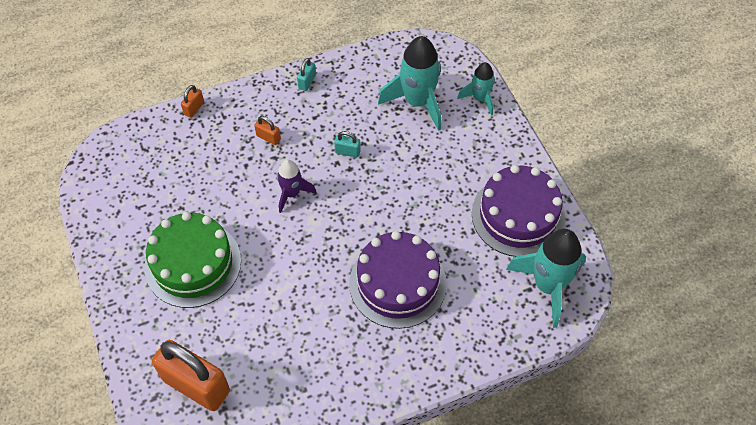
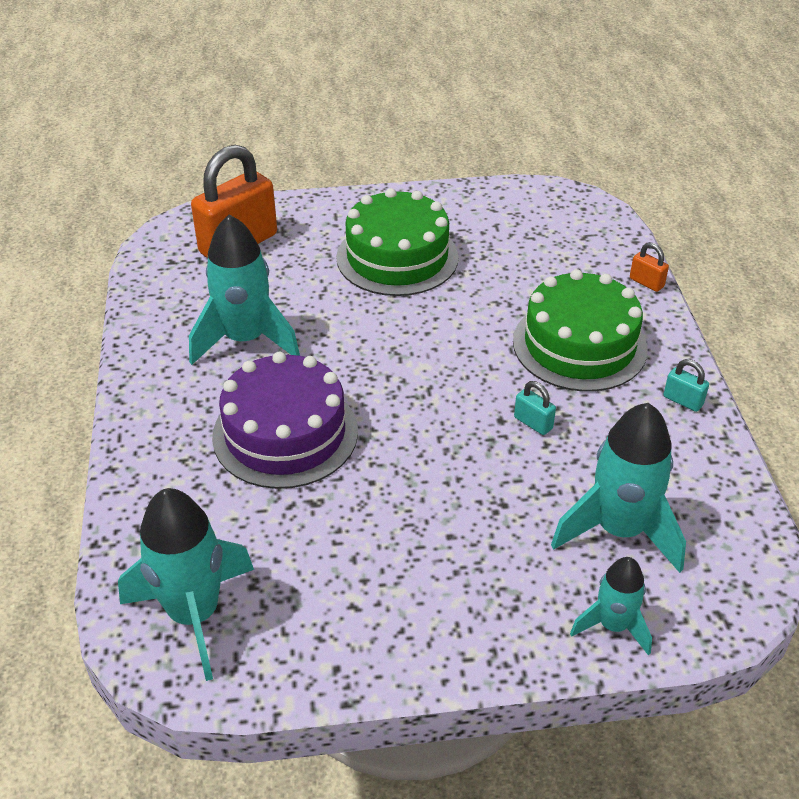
camera: 105 degrees right, 15 degrees down
(268, 137) = (579, 345): orange padlock -> green cake
(292, 193) = (474, 353): purple rocket -> none
(313, 339) = (245, 340): none -> turquoise rocket
(347, 152) = (533, 423): turquoise padlock -> turquoise padlock turned 75 degrees counterclockwise
(518, 215) = (341, 612): purple cake -> none

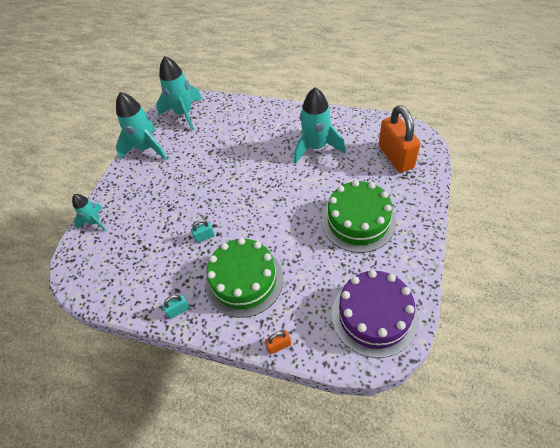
camera: 120 degrees right, 10 degrees up
(285, 433) = (250, 150): purple cake -> purple cake (374, 315)
(619, 530) = (129, 244): turquoise rocket -> turquoise rocket (147, 148)

